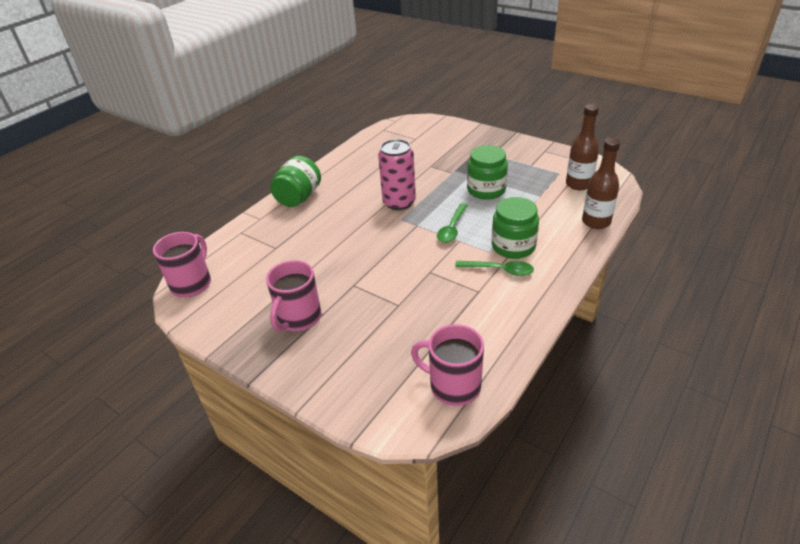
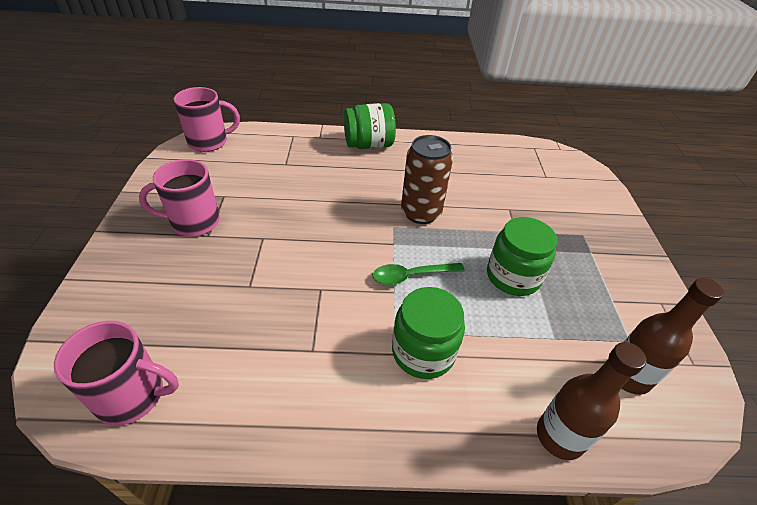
camera: 50 degrees right, 5 degrees up
(399, 202) = (421, 213): pink can -> brown can
(453, 386) = (132, 395): pink mug -> pink mug turned 105 degrees clockwise
(499, 270) = (365, 356): green spoon -> none

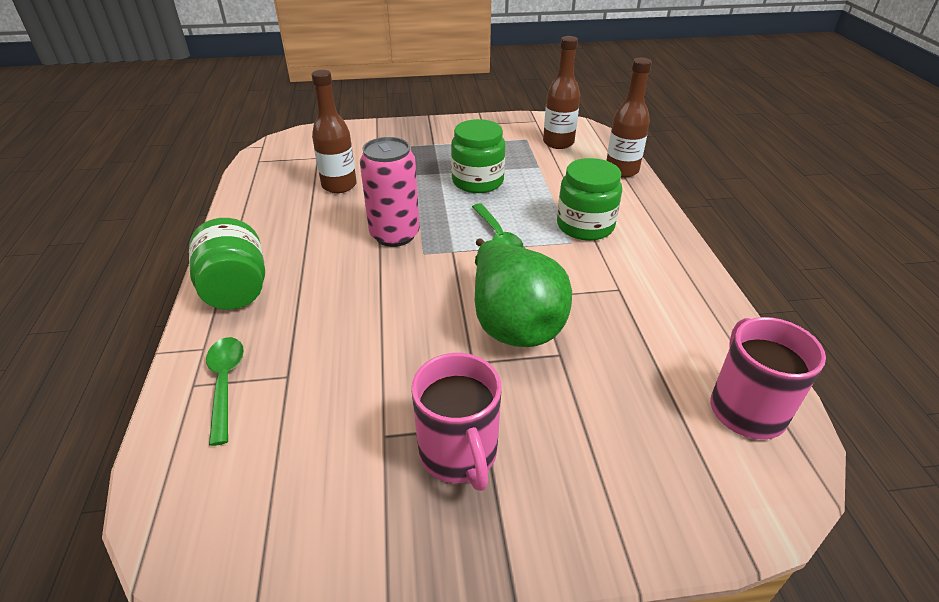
camera: 95 degrees left, 5 degrees down
(209, 142) = (197, 520): pink mug -> none
(289, 145) = (225, 383): none -> green spoon
(294, 265) = (512, 322): none -> green pear
(421, 213) = (395, 235): brown can -> pink can
(498, 187) = (339, 185): none -> brown bottle

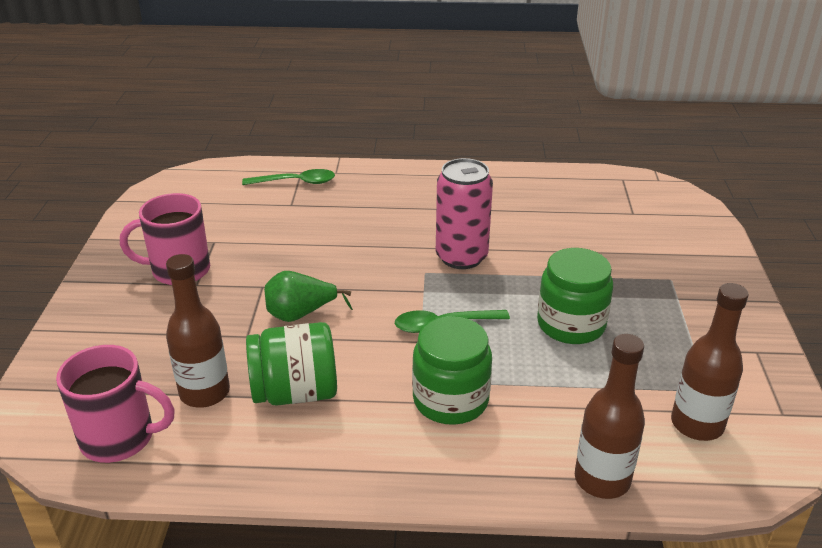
camera: 100 degrees right, 5 degrees down
(236, 289) = (399, 180): green jar -> green jar (295, 392)
(339, 185) = (566, 226): brown bottle -> brown bottle (204, 393)
(512, 322) = (300, 314): green pear -> green pear, size x0.57

